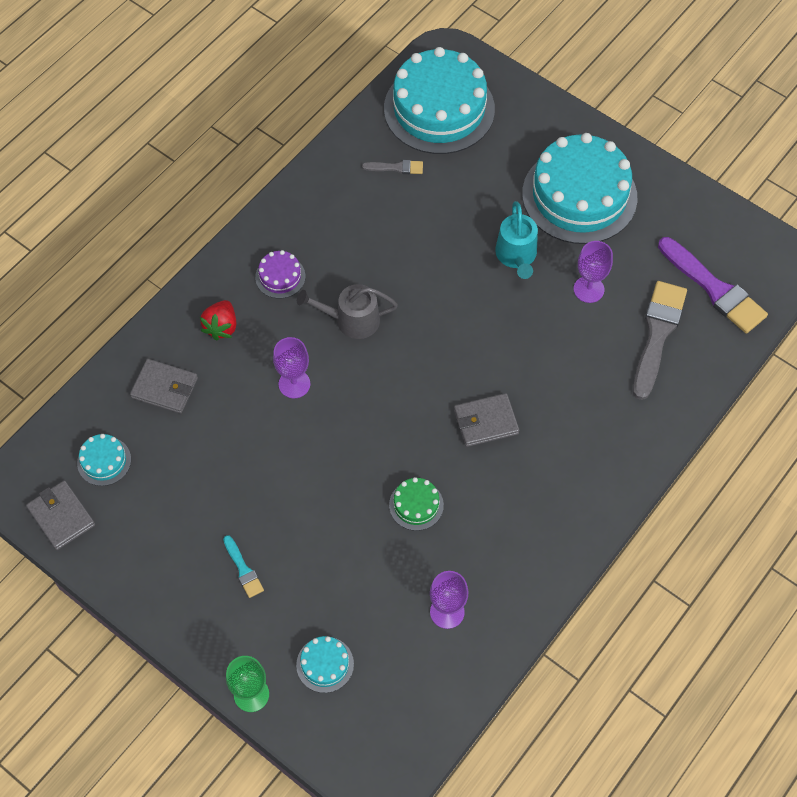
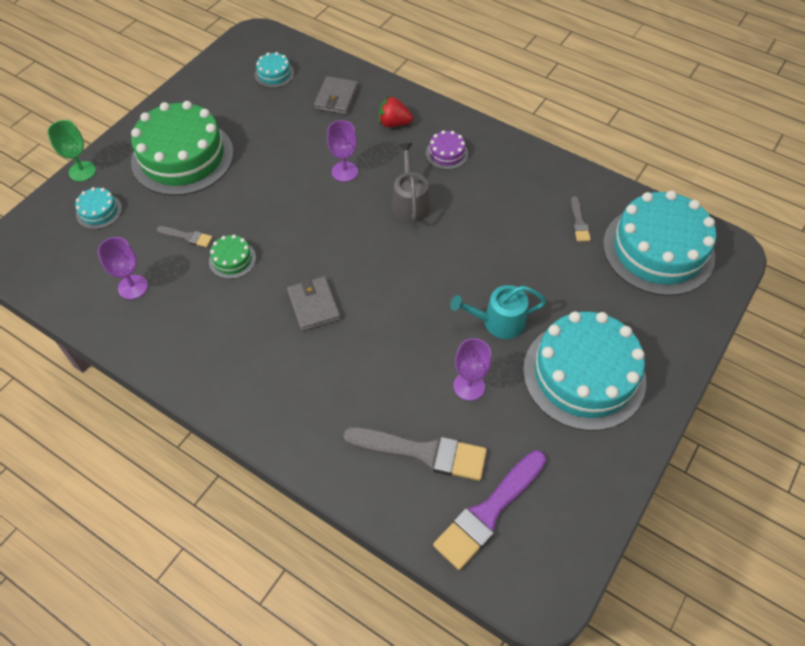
camera: 85 degrees right, 5 degrees down
(61, 516) = (231, 59): grey wallet -> none
(243, 569) = (182, 157): turquoise brush -> green cake
(377, 556) = (187, 237): none -> grey brush

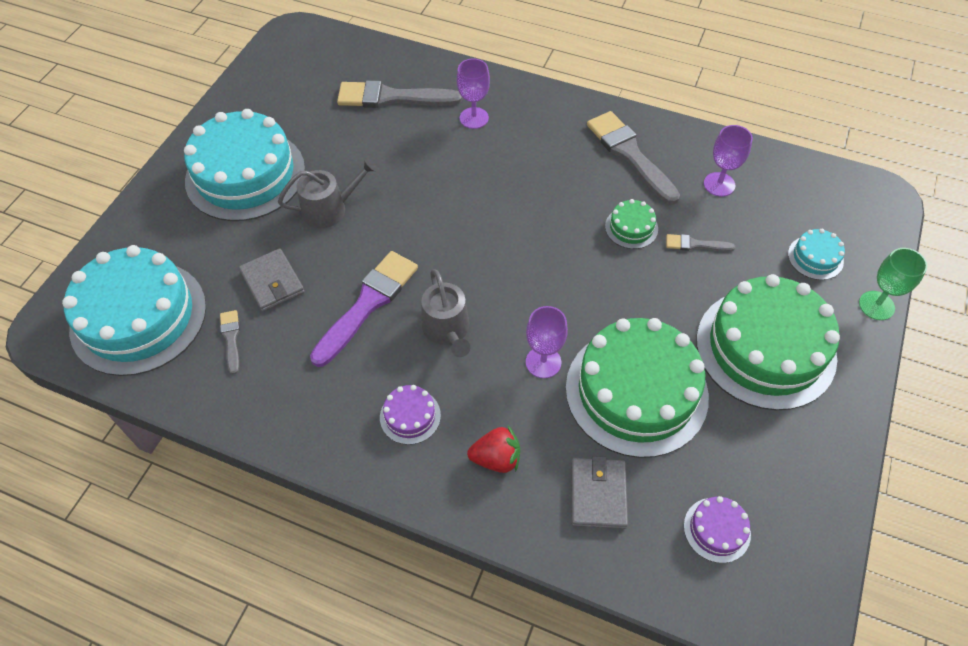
camera: 170 degrees right, 0 degrees up
(197, 332) = (630, 154): none -> grey brush
(274, 74) = (717, 530): turquoise cake -> purple cake
(287, 145) = (636, 391): none -> green cake
(314, 305) = (525, 195): grey wallet -> grey wallet (272, 282)
(469, 386) = (356, 150): purple goblet -> purple goblet (474, 118)
(488, 512) = (334, 70): purple brush -> purple brush (368, 304)
(498, 322) = (330, 209): turquoise watering can -> grey watering can

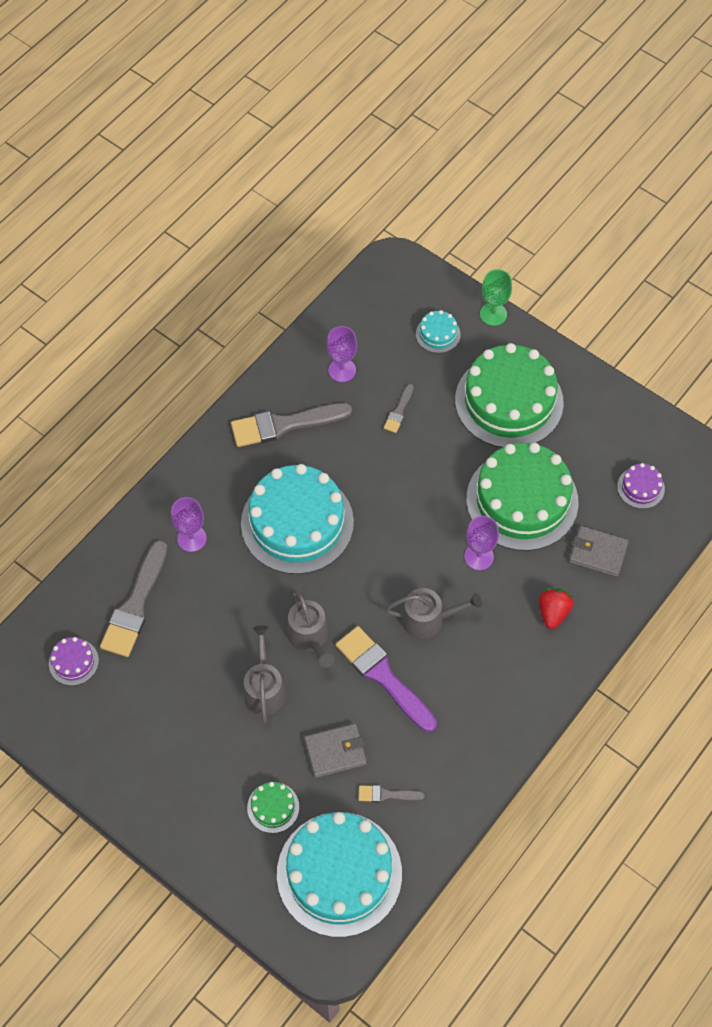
camera: 75 degrees left, 5 degrees up
(245, 175) = (193, 759): turquoise cake -> turquoise cake (297, 523)
(396, 231) = (310, 637): none -> grey watering can
(410, 416) = (501, 665): purple cake -> purple cake (73, 662)
(631, 227) = (366, 451): green cake -> green cake (273, 807)

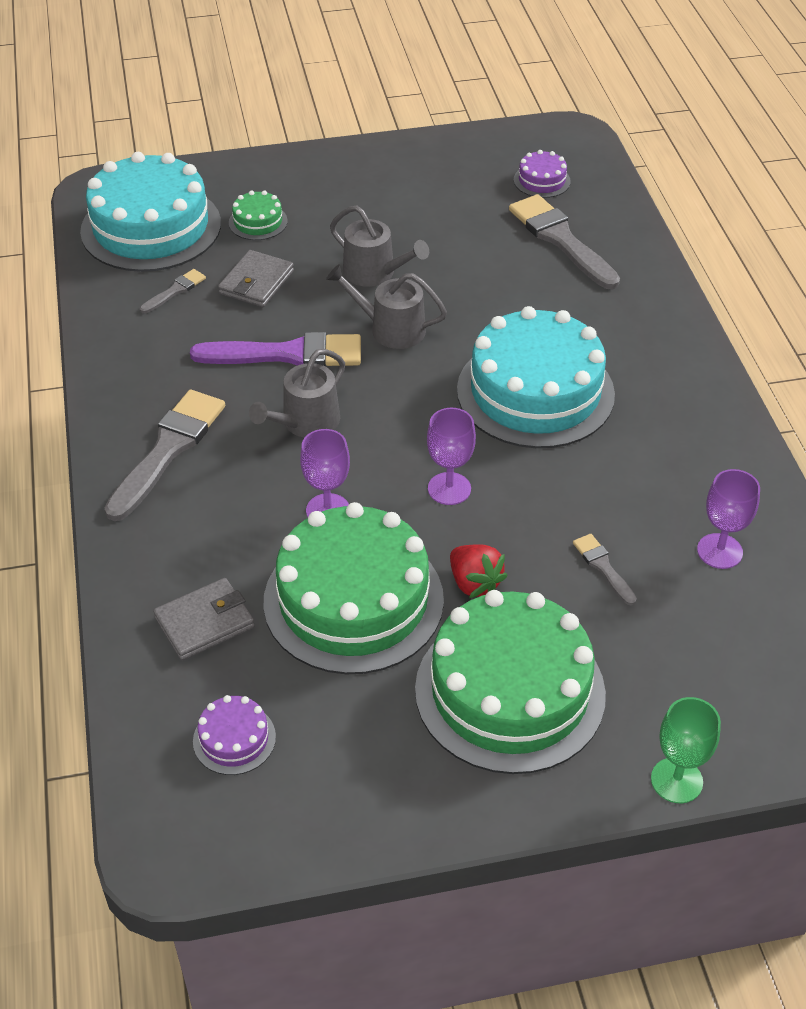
camera: 130 degrees right, 15 degrees down
(192, 538) = (598, 309): purple goblet -> purple goblet (449, 489)
(284, 425) = (681, 453): grey brush -> grey brush (168, 450)
(438, 334) = (695, 689): turquoise cake -> none
(553, 612) = (188, 527): red strawberry -> red strawberry (474, 583)

